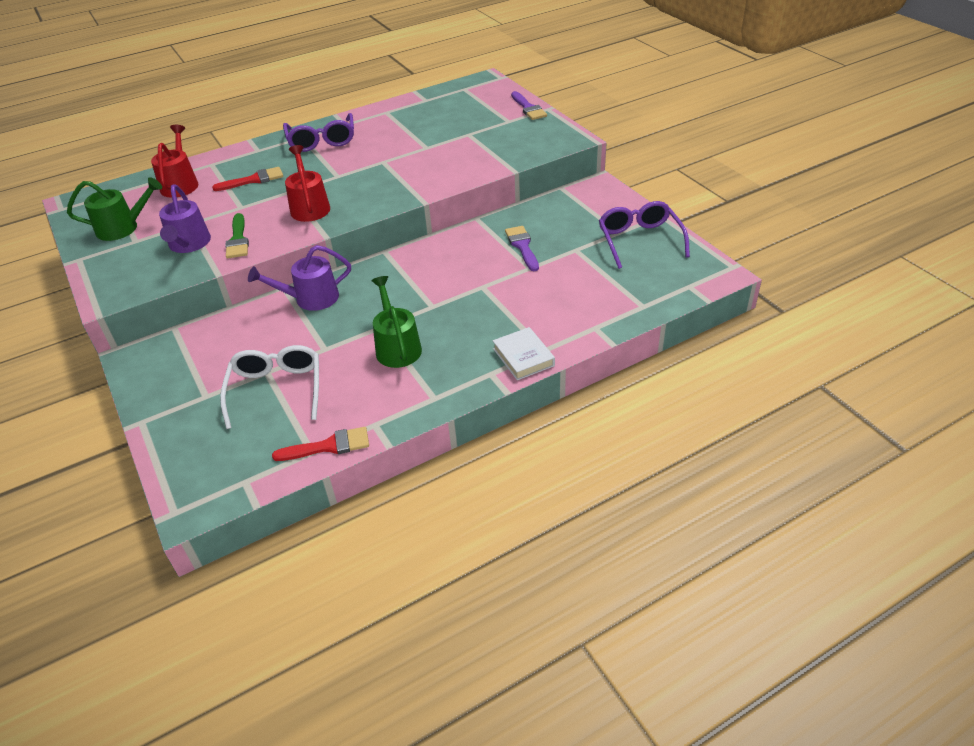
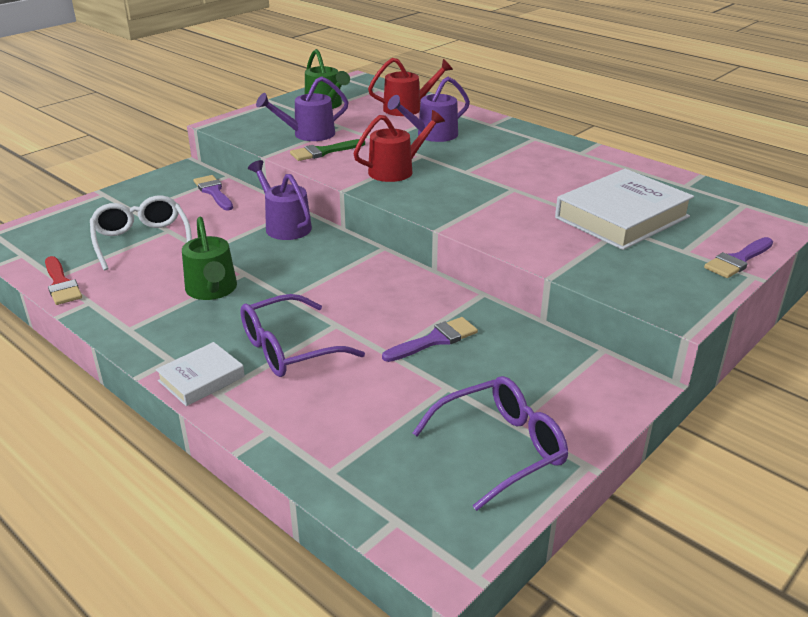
camera: 70 degrees right, 10 degrees down
(205, 338) = (214, 192): none -> purple brush
(253, 180) = (432, 135): red brush -> purple watering can
(276, 390) = (142, 241): white glasses -> white glasses turned 90 degrees counterclockwise
(322, 140) = (534, 149): purple glasses -> purple glasses (289, 349)
(397, 347) = (212, 290): green watering can -> green watering can turned 105 degrees clockwise
(454, 131) = (622, 217): none -> white book

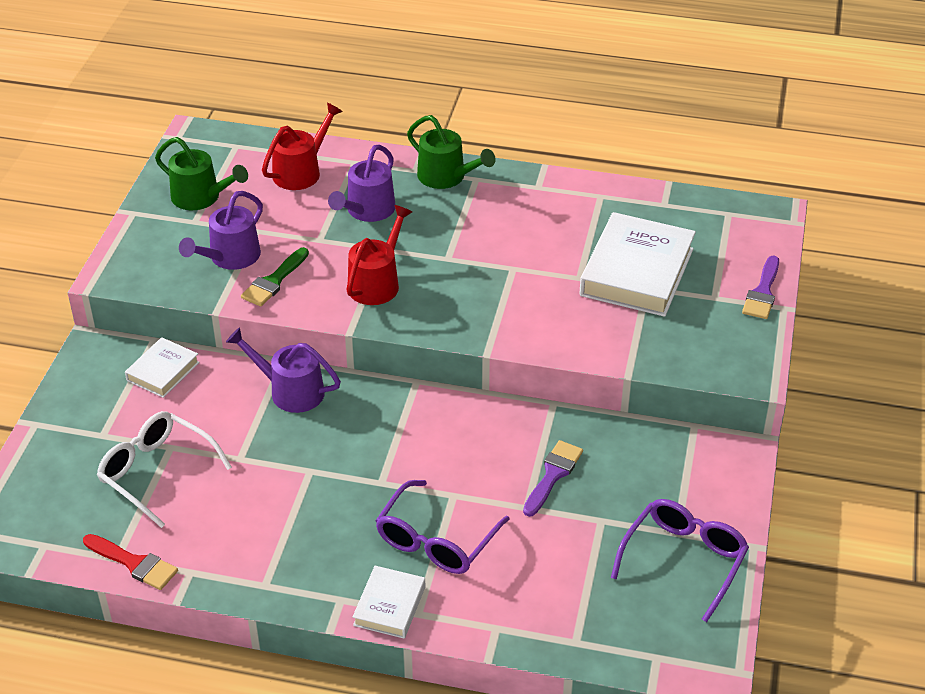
camera: 30 degrees left, 10 degrees up
(212, 290) = (298, 504): green watering can -> green watering can (446, 177)
(214, 192) = (163, 371): purple brush -> white book

